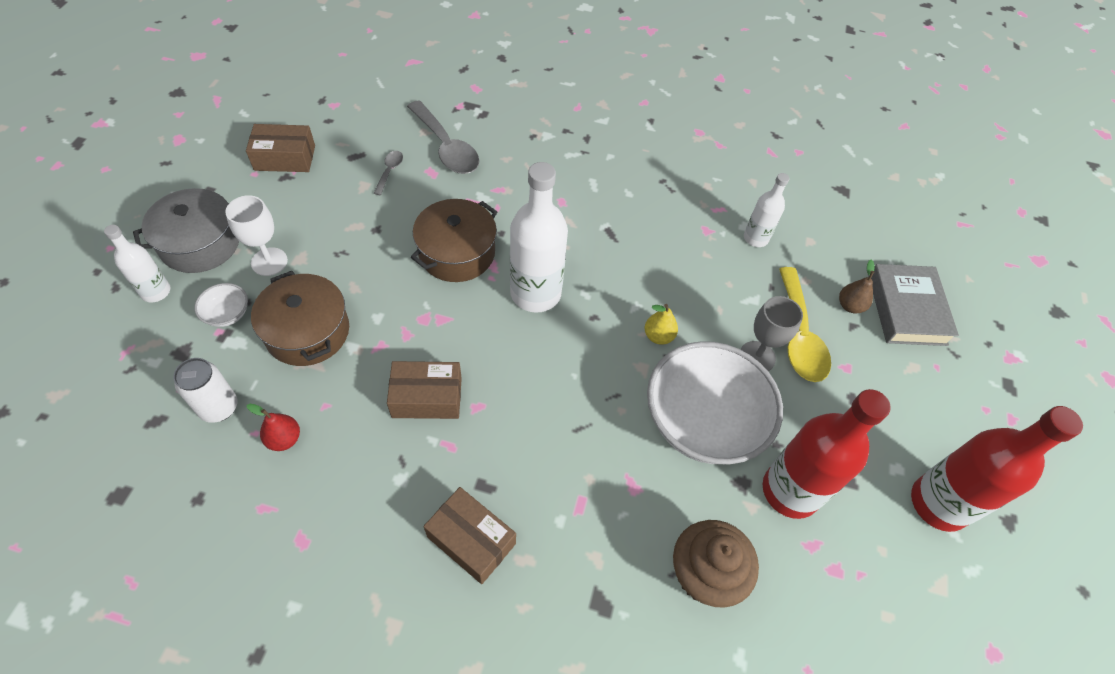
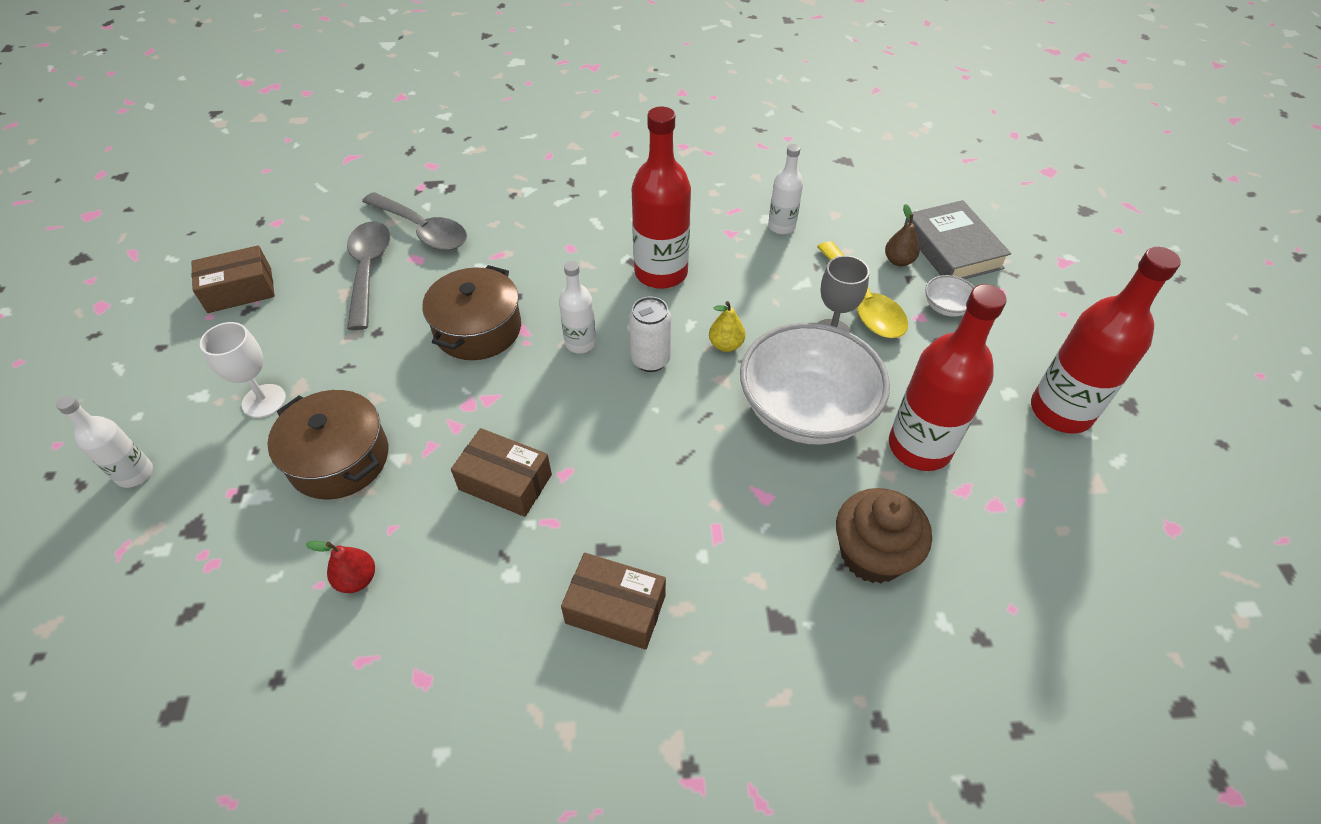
camera: 15 degrees left, 5 degrees down
(200, 243) = (171, 407): grey pot -> none
(219, 408) = (264, 572): white can -> white can (650, 360)
(227, 314) = (234, 470): white bowl -> white bowl (946, 307)
(389, 171) = (368, 270): grey spoon -> grey spoon, size x2.12
(427, 397) = (505, 482): brown box -> brown box turned 45 degrees clockwise
(535, 293) = (580, 343): white bottle -> white bottle, size x0.54
(630, 249) = (661, 273): none -> red bottle

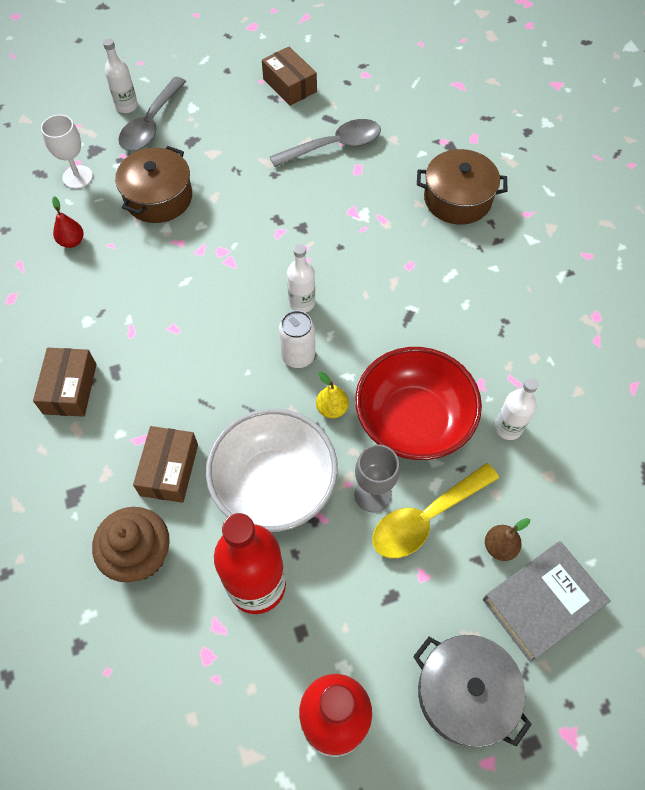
camera: 75 degrees right, 10 degrees up
(264, 401) = (196, 140): white goblet -> white goblet (77, 177)
(423, 230) = (391, 161): grey spoon -> grey spoon (151, 124)
(478, 329) = (296, 232): brown pot -> brown pot (457, 199)
(505, 482) = (159, 295): brown box -> brown box (169, 470)
(661, 273) = (403, 340): red bottle -> none
(757, 287) = (413, 421): none -> red bowl
(946, 307) = (446, 600): white bowl -> none
(1031, 315) = (464, 693): none -> grey pot

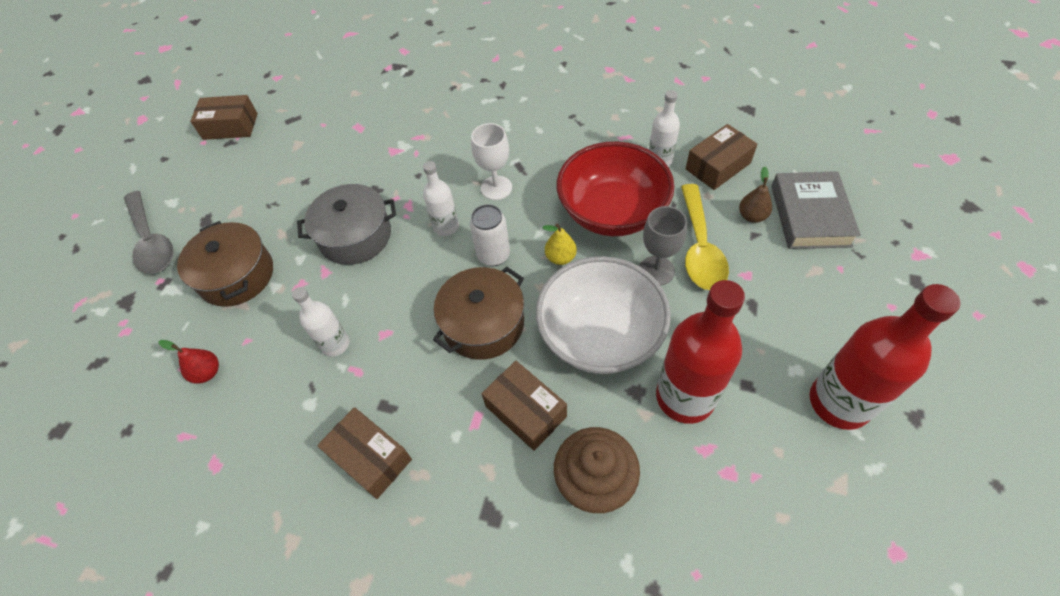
camera: 50 degrees left, 5 degrees down
(77, 177) = (140, 331): white goblet -> white goblet (496, 188)
(127, 106) = (109, 250): white bottle -> white bottle (335, 344)
(334, 146) = (321, 130): grey spoon -> none
(457, 199) = (446, 86): brown pot -> brown pot (483, 324)
(464, 693) = (857, 300): grey pot -> grey pot (355, 236)
(542, 484) = (718, 166): none -> brown box

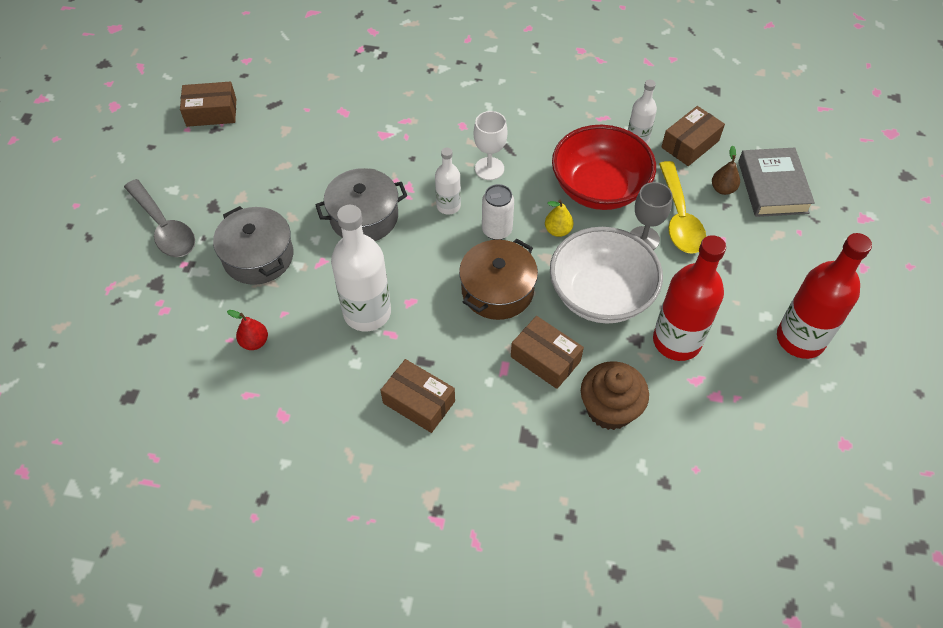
camera: 10 degrees left, 0 degrees up
(236, 275) = (258, 256): brown pot -> grey pot
(335, 344) = (367, 313): white bottle -> white bottle, size x1.84

